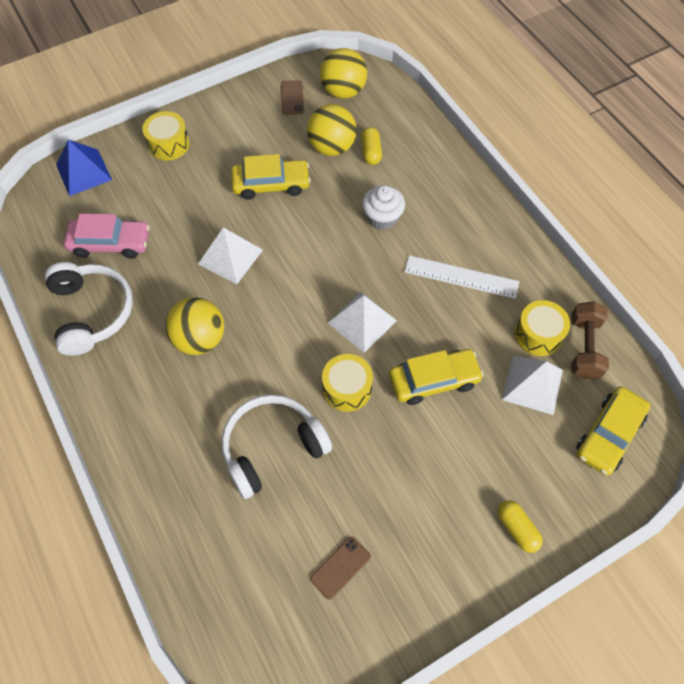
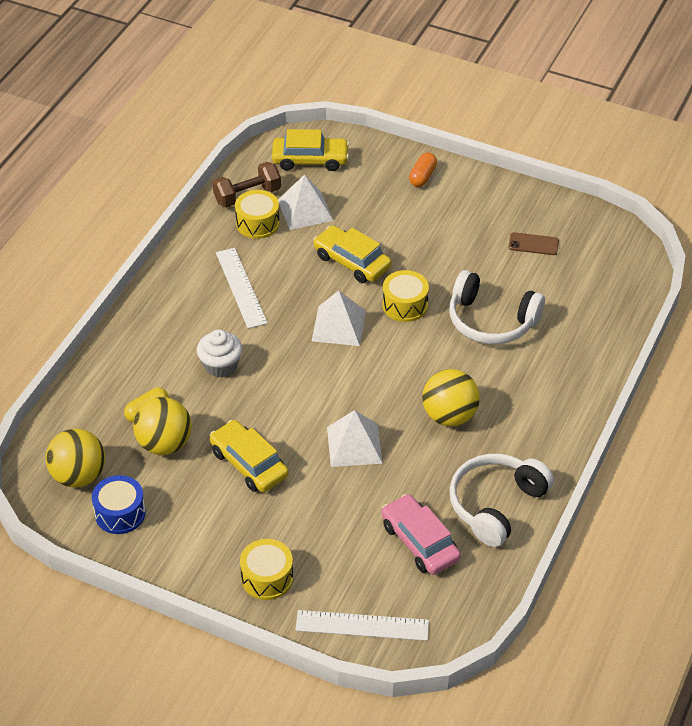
camera: 125 degrees left, 15 degrees down
(84, 172) = (362, 626): blue pyramid -> white ruler
(292, 97) = (120, 513): brown phone -> blue drum
(517, 529) = (422, 176): yellow capsule -> orange capsule

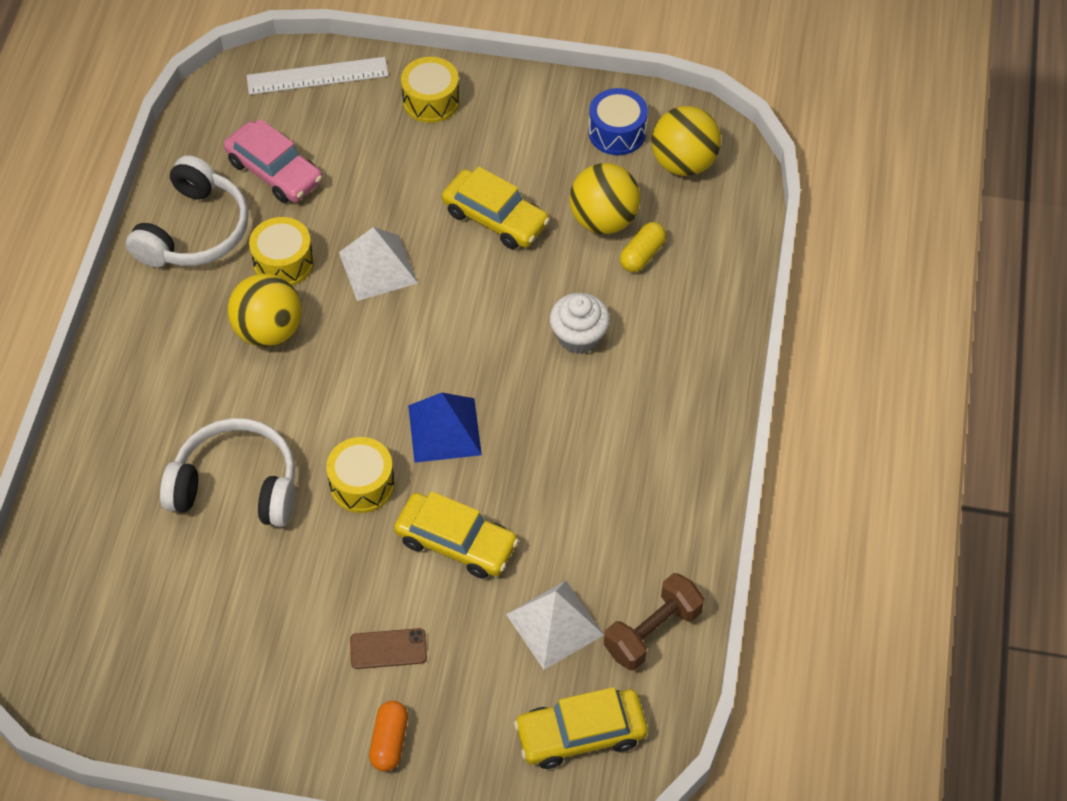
camera: 165 degrees right, 10 degrees up
(241, 287) = (598, 460): white ruler -> none
(257, 223) = (617, 581): yellow drum -> yellow drum (283, 262)
(339, 325) = (444, 430): white pyramid -> blue pyramid
(533, 244) = (192, 640): brown phone -> brown phone (388, 649)

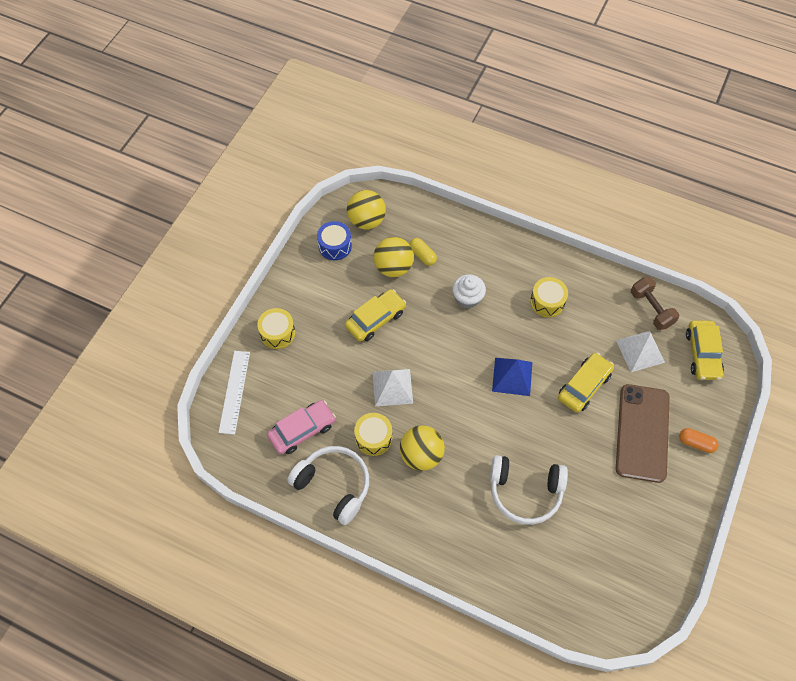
camera: 75 degrees left, 5 degrees up
(236, 485) = (525, 492): white headphones -> white headphones turned 105 degrees counterclockwise
(362, 484) = (538, 425): yellow drum -> yellow drum (547, 302)
(388, 649) = (642, 433): brown phone -> brown phone, size x2.41

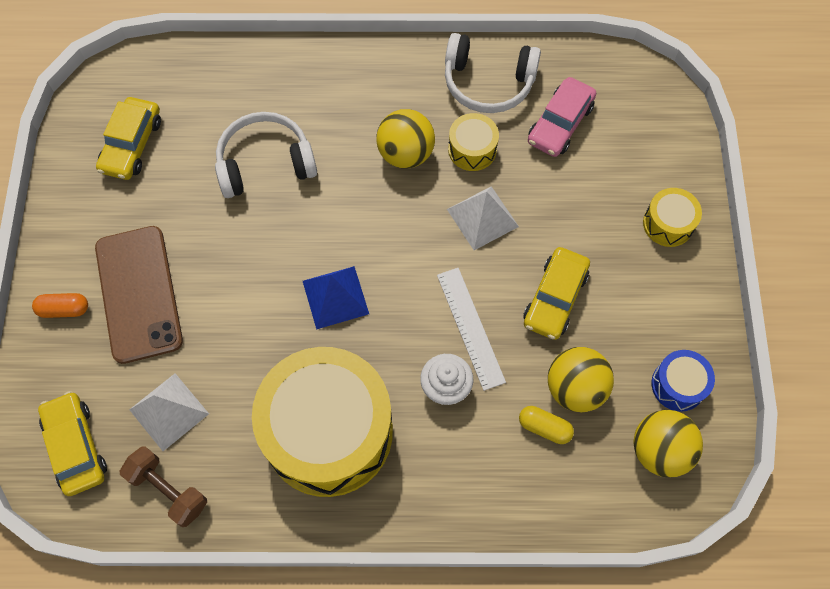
camera: 155 degrees right, 5 degrees up
(234, 391) = (668, 132): white ruler -> white ruler (470, 327)
(547, 302) = (328, 432): yellow drum -> yellow drum, size x2.35
(584, 386) = (234, 325): yellow car -> yellow car (132, 145)

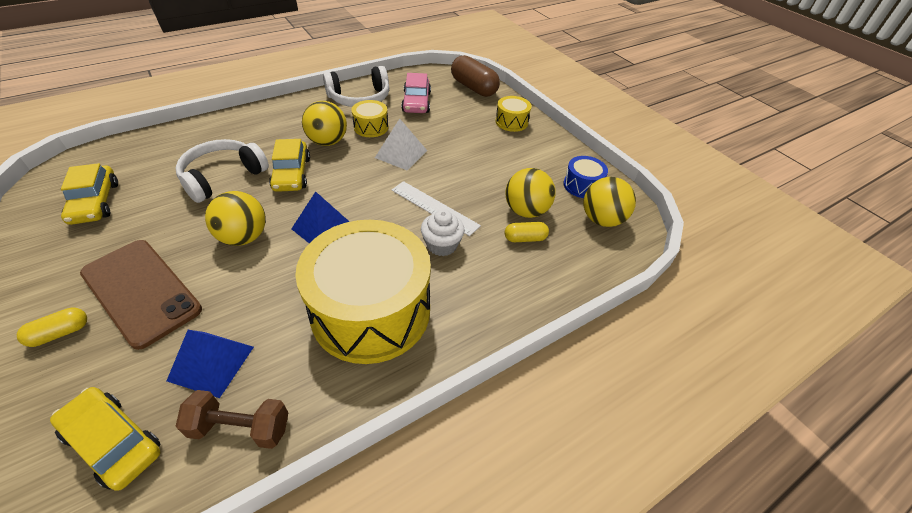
camera: 35 degrees left, 20 degrees down
(64, 309) = (60, 333): orange capsule -> yellow capsule
(169, 411) = (211, 363): white pyramid -> blue pyramid
(252, 269) = (244, 237): none -> yellow ball
(555, 298) = (476, 174): yellow car -> yellow car (292, 174)
(662, 126) = (474, 88): none -> brown capsule

